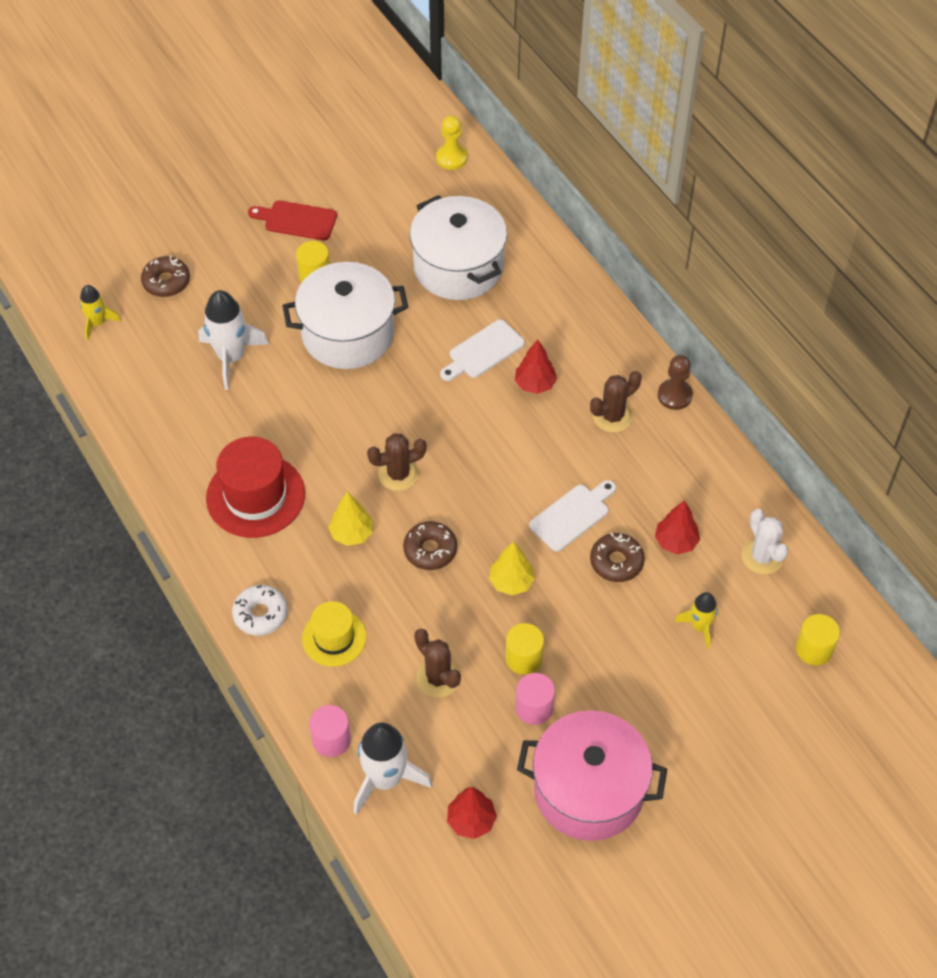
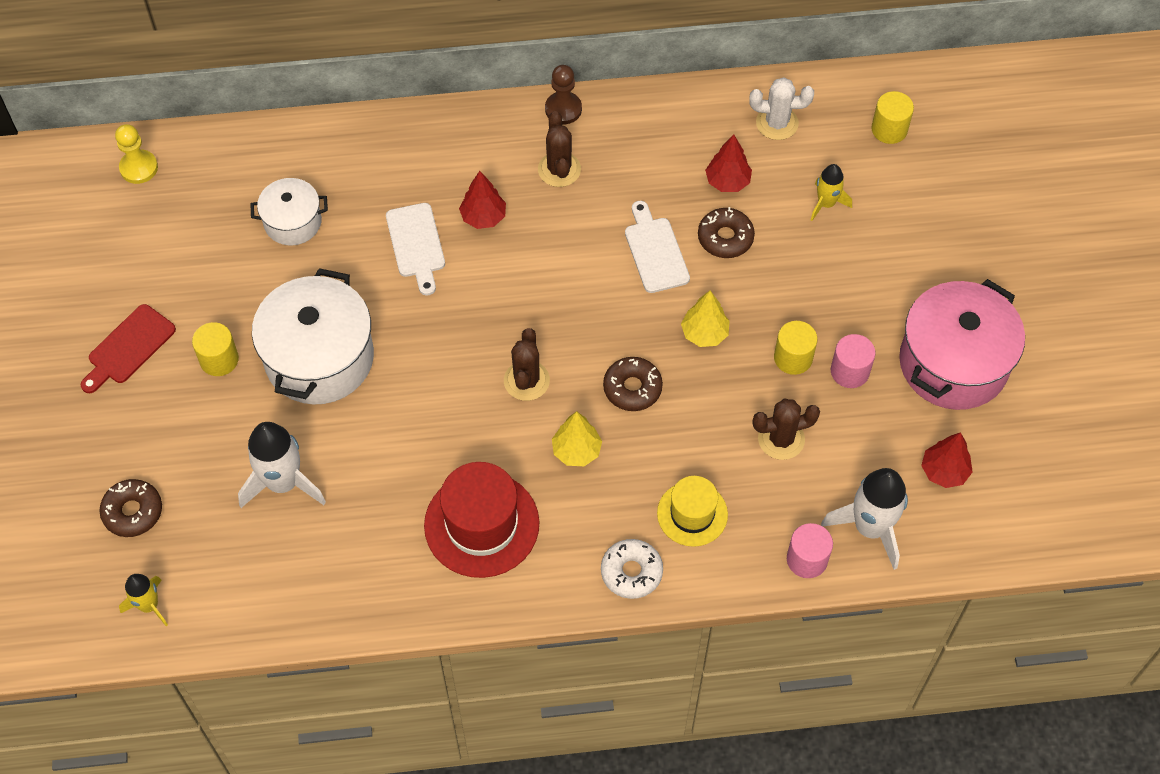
camera: 65 degrees left, 5 degrees up
(458, 267) = (292, 222): white pot -> white pot, size x0.55

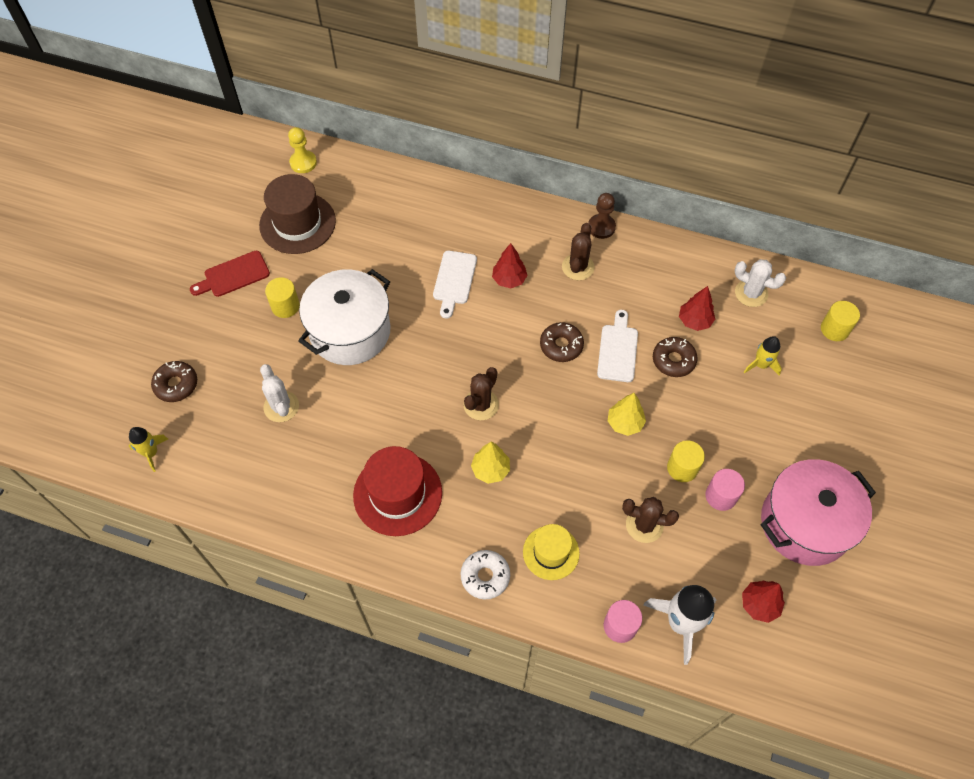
camera: 25 degrees right, 0 degrees up
(175, 249) = (297, 223): none -> brown hat
(283, 483) = (281, 406): white rocket -> white cactus
(292, 222) = (381, 234): white pot -> none
(632, 388) = (553, 441): brown donut -> brown donut (561, 345)

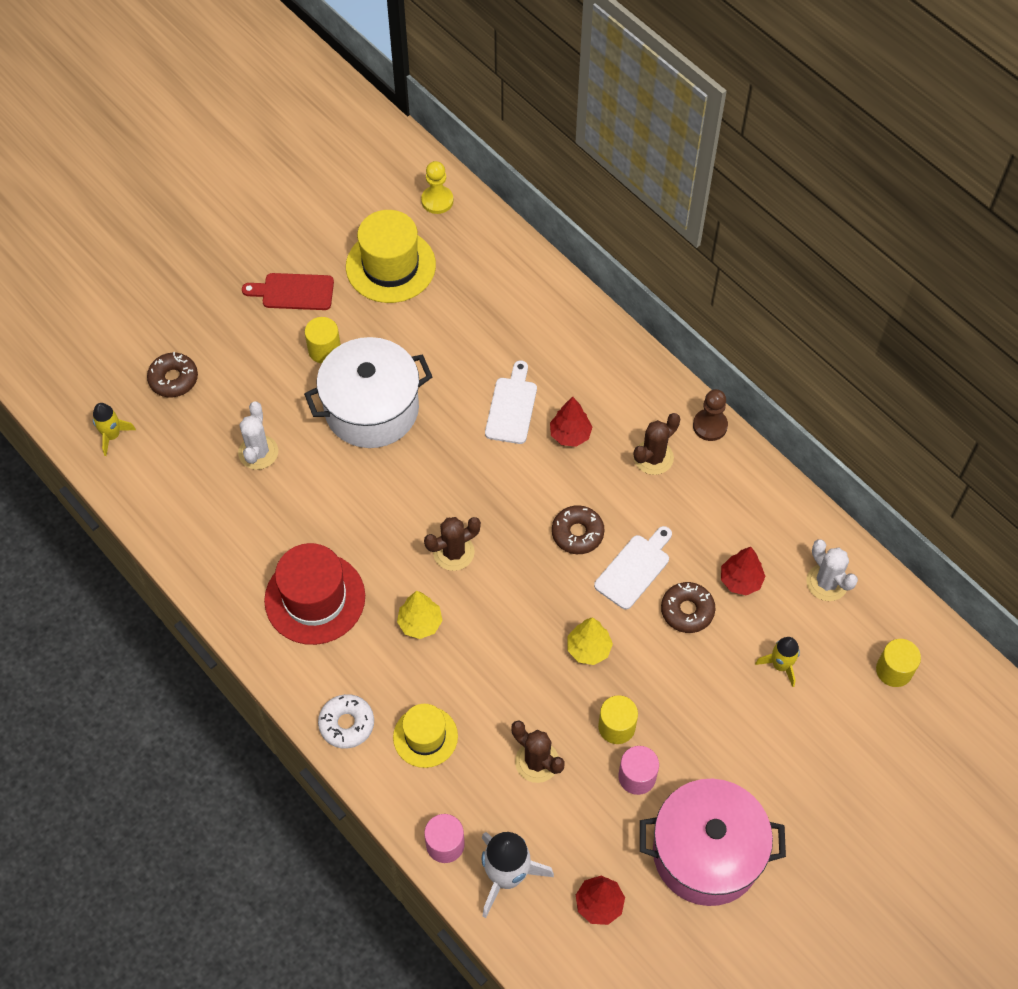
camera: 30 degrees right, 0 degrees up
(297, 223) = (390, 266): brown hat -> yellow hat
(454, 280) = (512, 407): white cutting board -> white cutting board turned 150 degrees clockwise

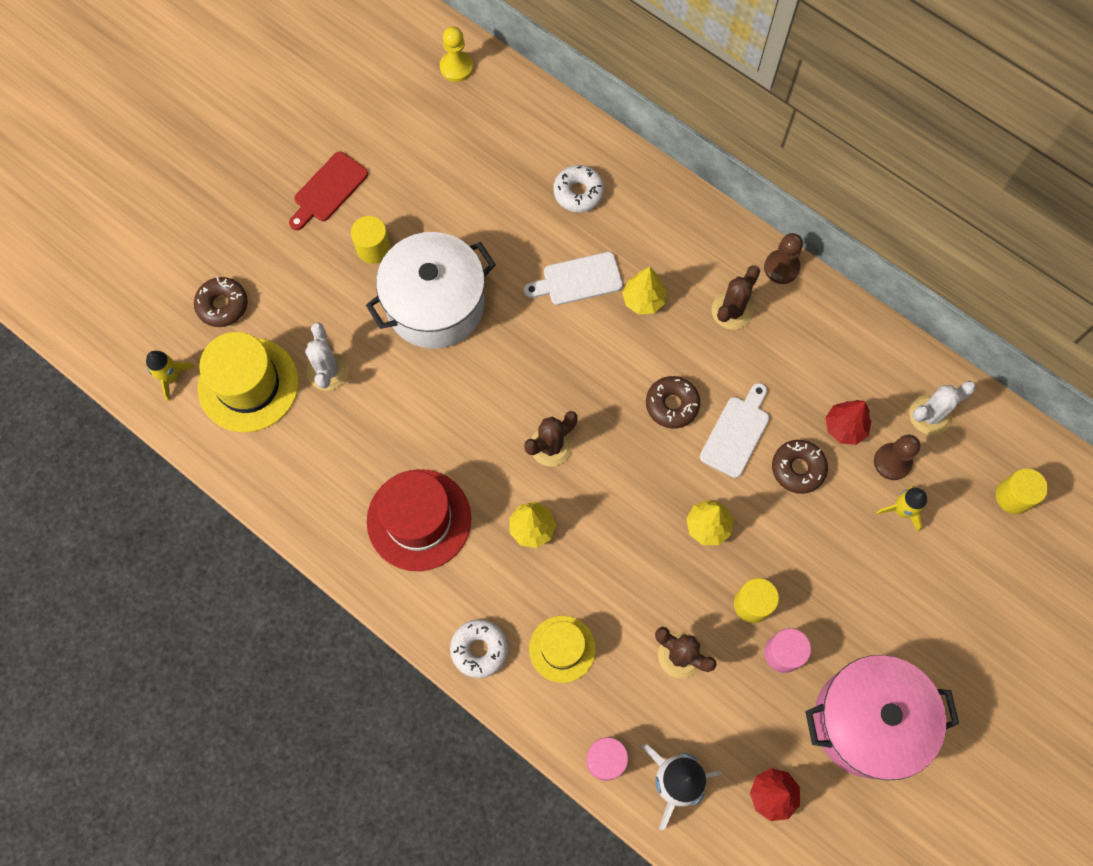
camera: 10 degrees left, 10 degrees up
(294, 292) = (328, 190): red cutting board -> red cutting board turned 45 degrees counterclockwise
(390, 266) = (423, 146): yellow hat -> yellow hat (248, 385)
(512, 407) = (578, 280): white cutting board -> white cutting board turned 105 degrees counterclockwise
(529, 329) = (578, 192): none -> white donut
(570, 435) = (643, 300): red tree -> yellow tree
(781, 619) = (892, 462): none -> brown pawn
(827, 582) = (930, 415): white cactus -> white cactus turned 75 degrees counterclockwise

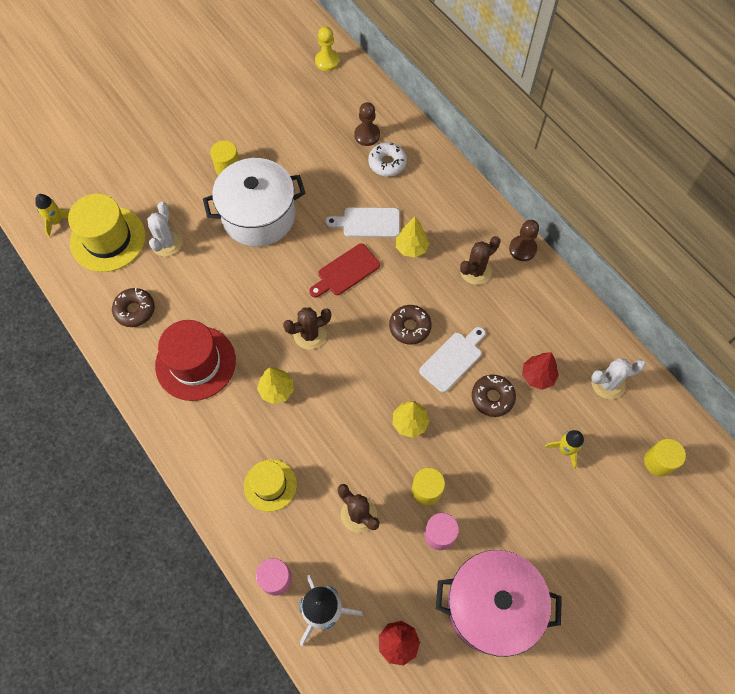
camera: 15 degrees right, 5 degrees down
(222, 305) = (109, 181): brown donut -> brown donut (135, 310)
(328, 190) = (210, 122): red cutting board -> red cutting board (346, 271)
(479, 649) = (208, 469): white donut -> none
(892, 462) = (568, 411): brown pawn -> brown pawn (367, 135)

